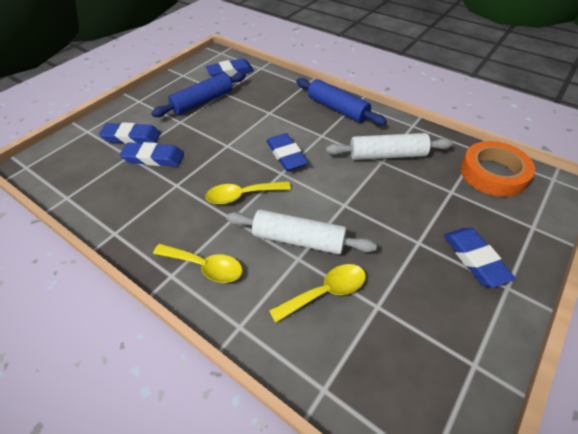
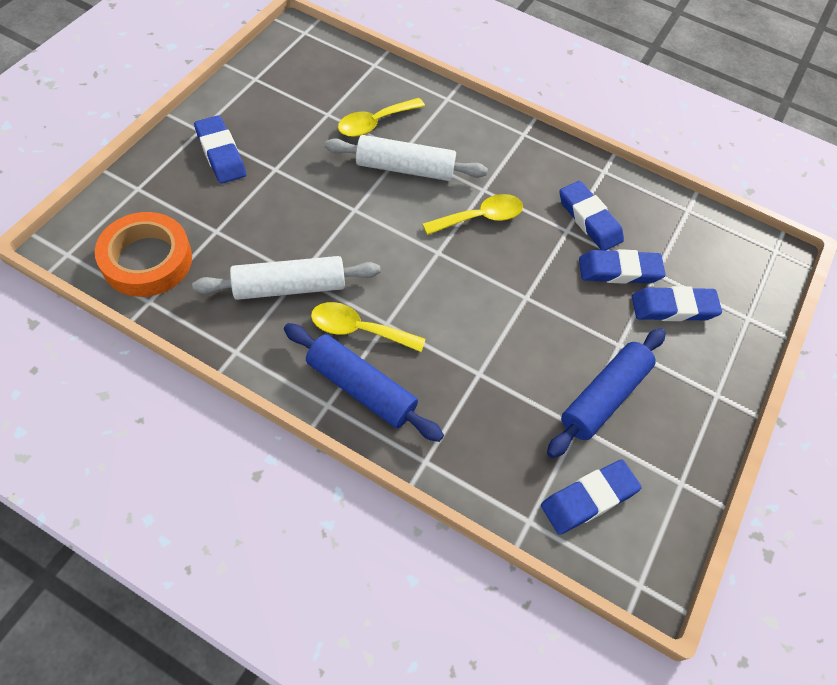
camera: 165 degrees right, 10 degrees up
(205, 266) = (494, 141): yellow spoon -> yellow spoon (358, 329)
(286, 155) = (435, 281): blue eraser -> blue eraser (589, 219)

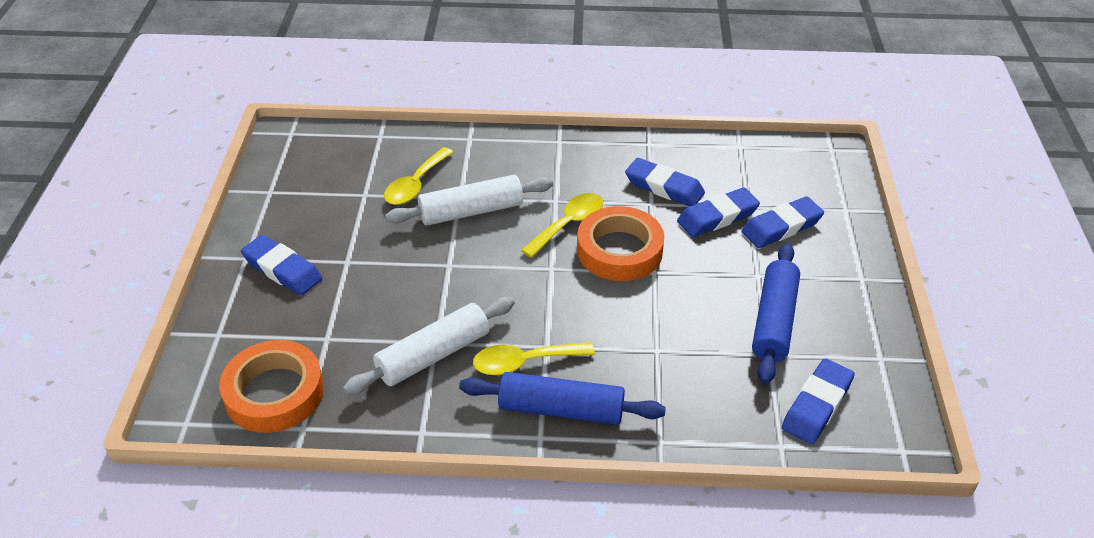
camera: 20 degrees left, 15 degrees down
(508, 263) = (619, 250): none -> orange tape

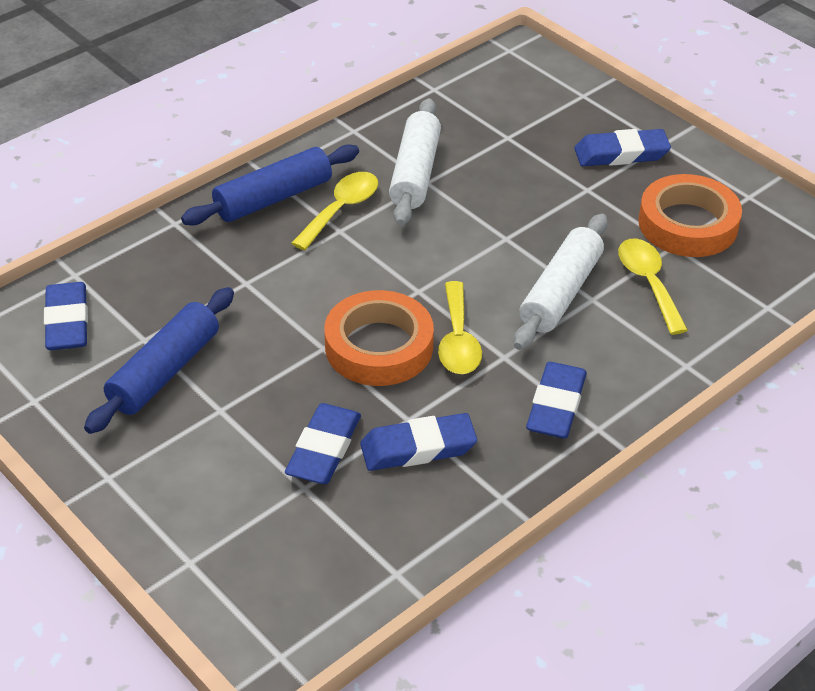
camera: 135 degrees right, 0 degrees up
(274, 392) = (484, 92): orange tape -> orange tape (688, 224)
(773, 321) = (165, 372): blue rolling pin -> blue rolling pin turned 60 degrees clockwise
(781, 227) = (244, 484): blue eraser -> blue eraser (556, 406)

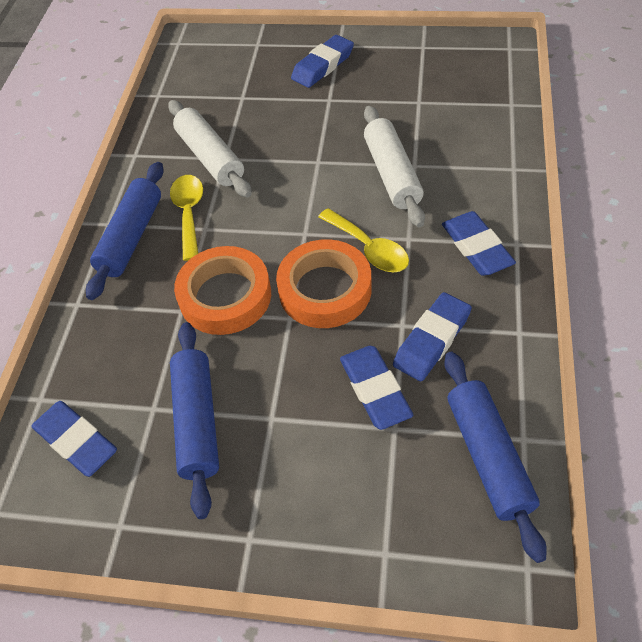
camera: 35 degrees left, 10 degrees up
(351, 563) = (488, 456): none -> blue rolling pin
(648, 283) = (433, 133): yellow spoon -> none
(688, 224) = (411, 84): orange tape -> orange tape (225, 296)

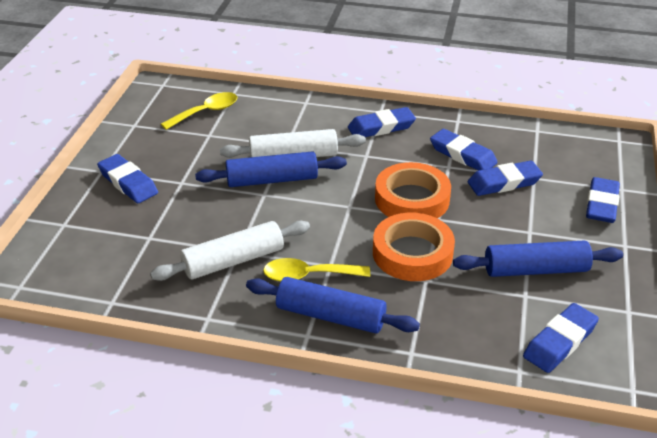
camera: 90 degrees left, 15 degrees down
(341, 518) = (601, 204): none -> blue eraser
(369, 248) = (373, 174): yellow spoon -> yellow spoon (206, 112)
(488, 456) = (551, 144): blue rolling pin -> blue rolling pin (272, 180)

